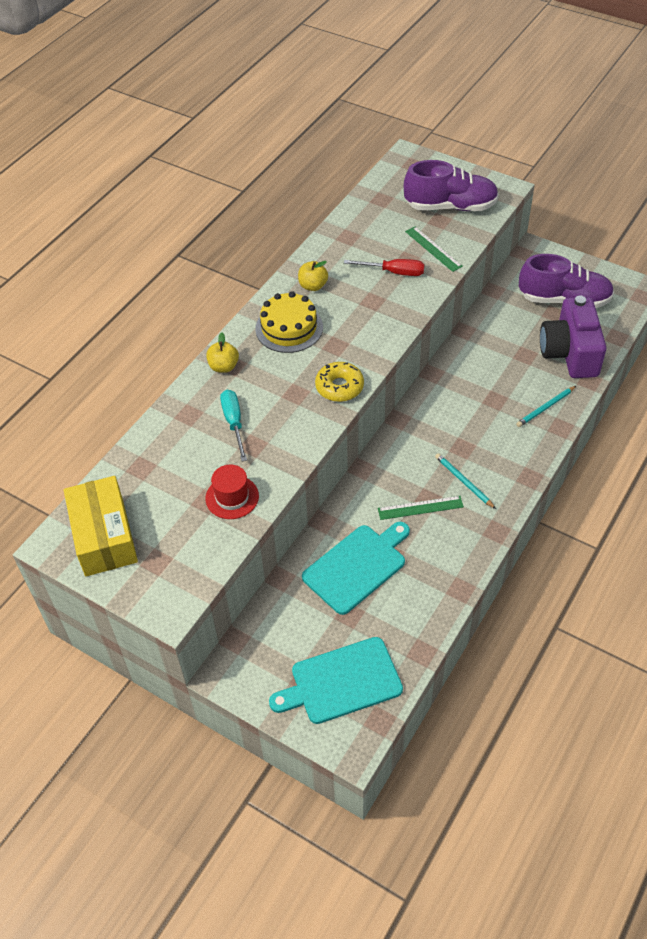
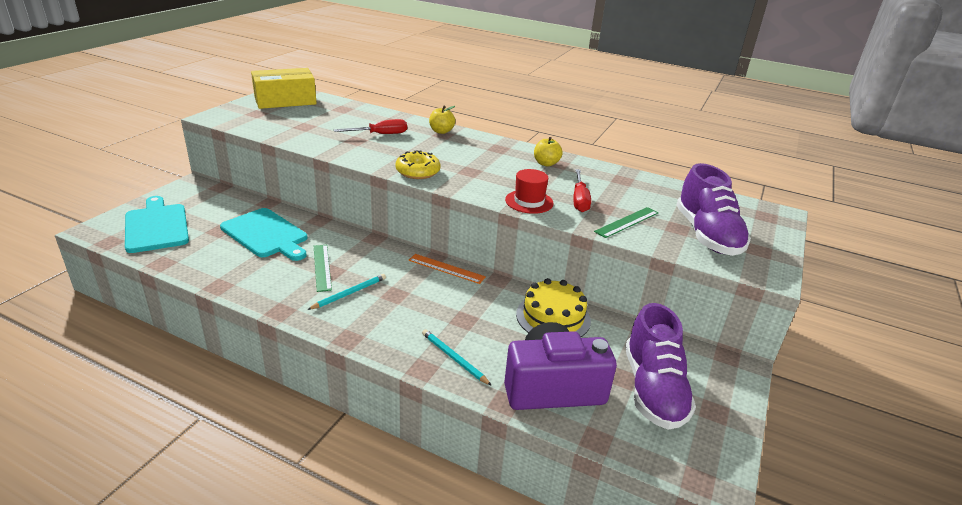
camera: 80 degrees right, 20 degrees down
(232, 497) = (305, 133): red hat -> red hat (529, 202)
(234, 423) = (380, 134): turquoise screwdriver -> red screwdriver
(289, 328) = (489, 153): yellow cake -> yellow cake (553, 317)
(416, 410) = (446, 268): none -> orange ruler

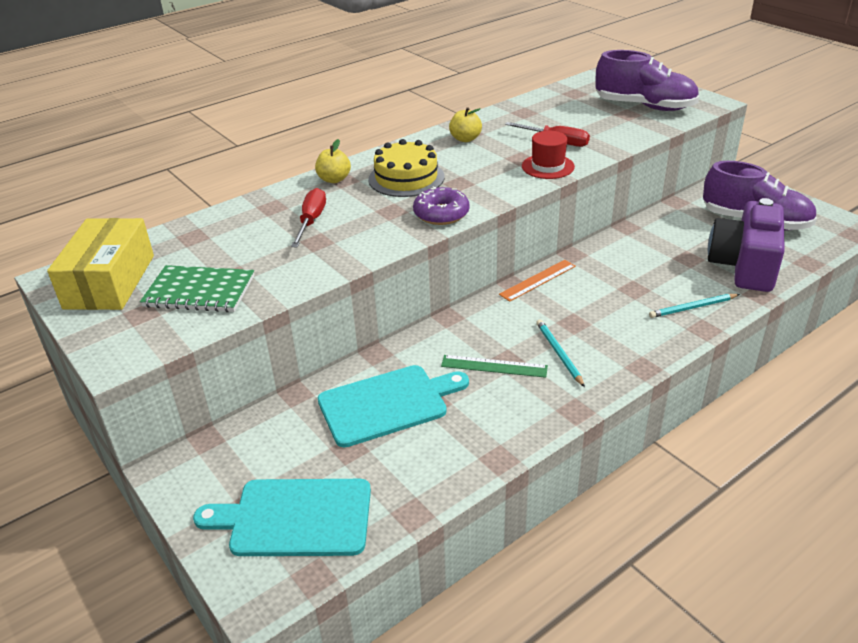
camera: 60 degrees left, 5 degrees up
(283, 121) = (199, 291): none -> green notebook
(418, 172) = (441, 214): yellow donut -> purple donut
(553, 317) = (646, 240): yellow cake -> yellow cake (406, 178)
(627, 222) = (609, 132): green ruler -> none

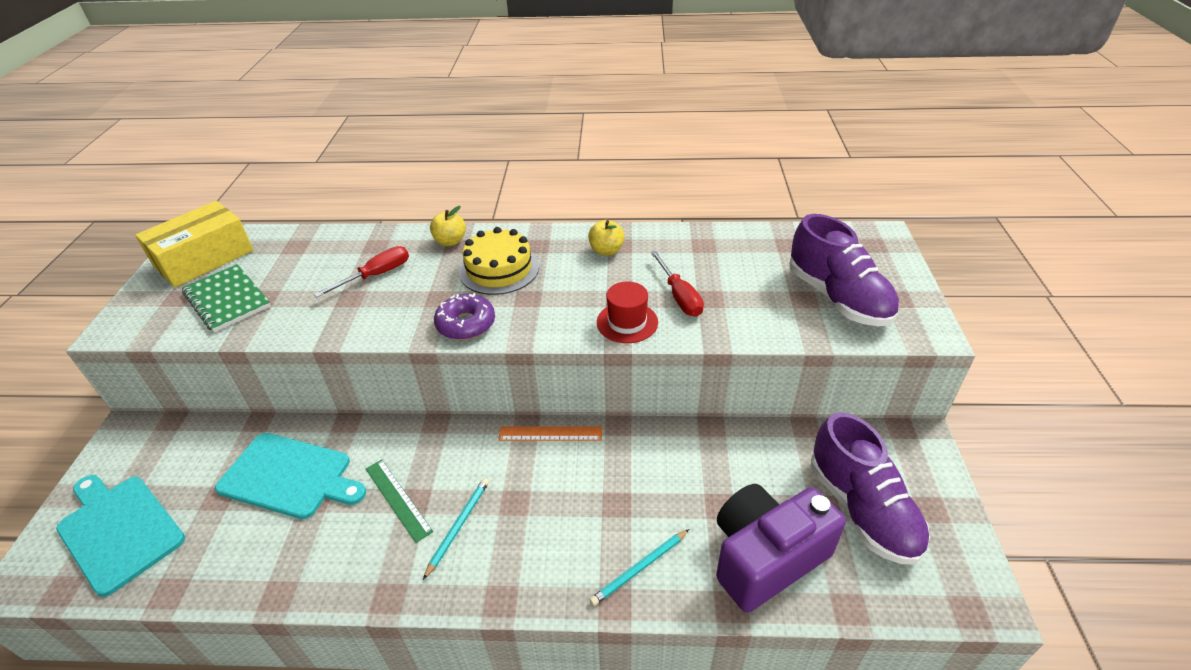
camera: 40 degrees right, 5 degrees up
(692, 307) = (640, 568): turquoise pencil -> turquoise pencil turned 60 degrees counterclockwise

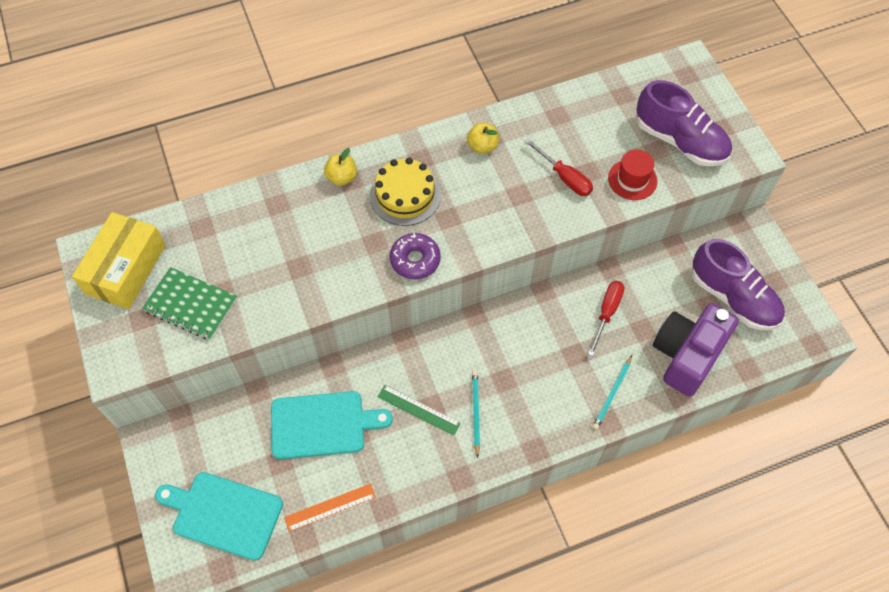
camera: 25 degrees left, 20 degrees up
(376, 275) = (303, 236): red screwdriver -> red screwdriver (606, 313)
(550, 433) = (498, 317): orange ruler -> orange ruler (330, 507)
(627, 322) = (538, 216): red hat -> red hat (632, 179)

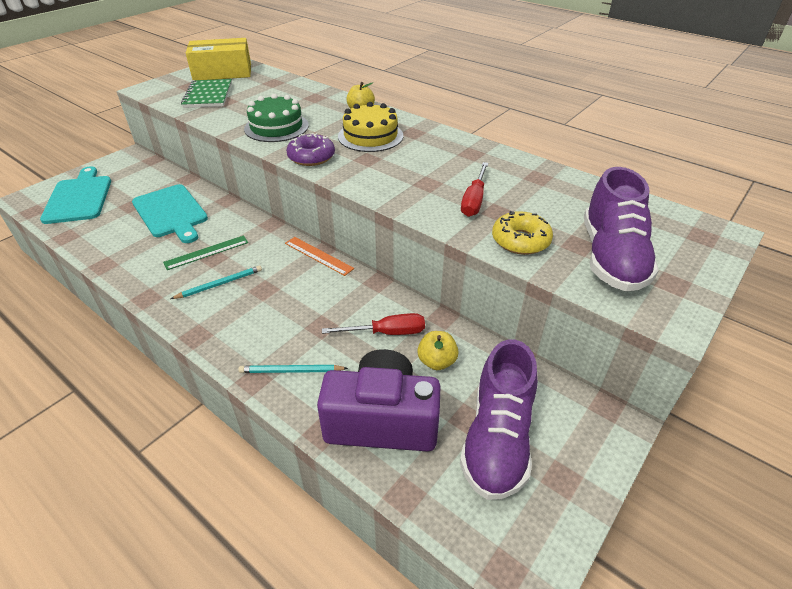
camera: 60 degrees right, 20 degrees down
(328, 266) = (276, 127): none -> green cake
(330, 507) = (96, 239): orange ruler -> orange ruler (318, 255)
(418, 410) = (206, 252): green ruler -> green ruler turned 60 degrees clockwise
(482, 146) = (457, 153): yellow apple -> yellow apple (437, 361)
(632, 179) = (520, 240): red hat -> yellow donut

